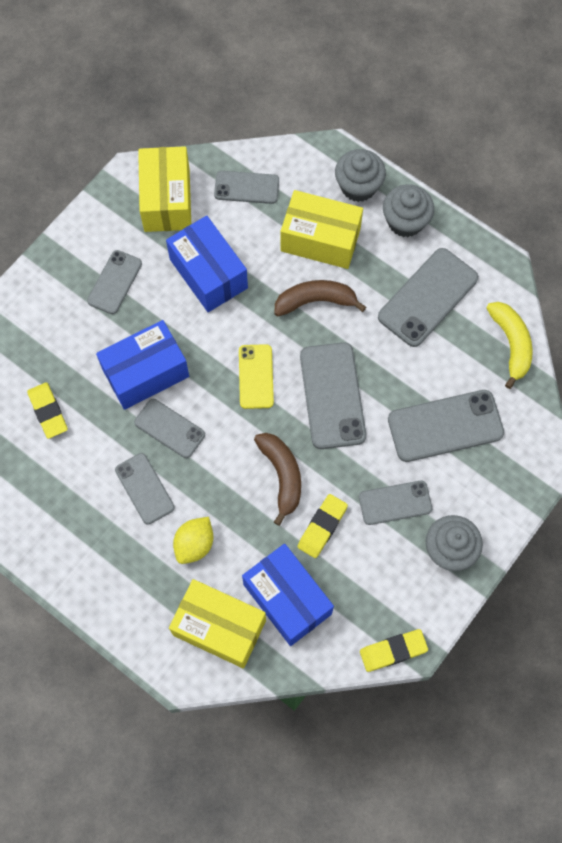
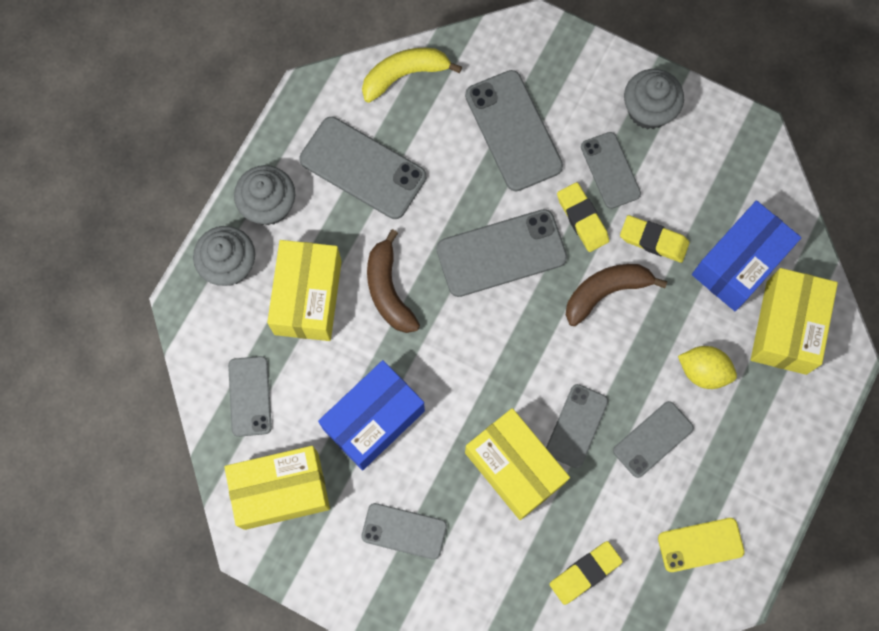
camera: 100 degrees left, 5 degrees up
(146, 373) = (514, 468): blue box -> yellow box
(256, 376) = (494, 341): yellow phone -> yellow phone (700, 545)
(393, 651) = (766, 151): yellow eraser -> yellow eraser (582, 219)

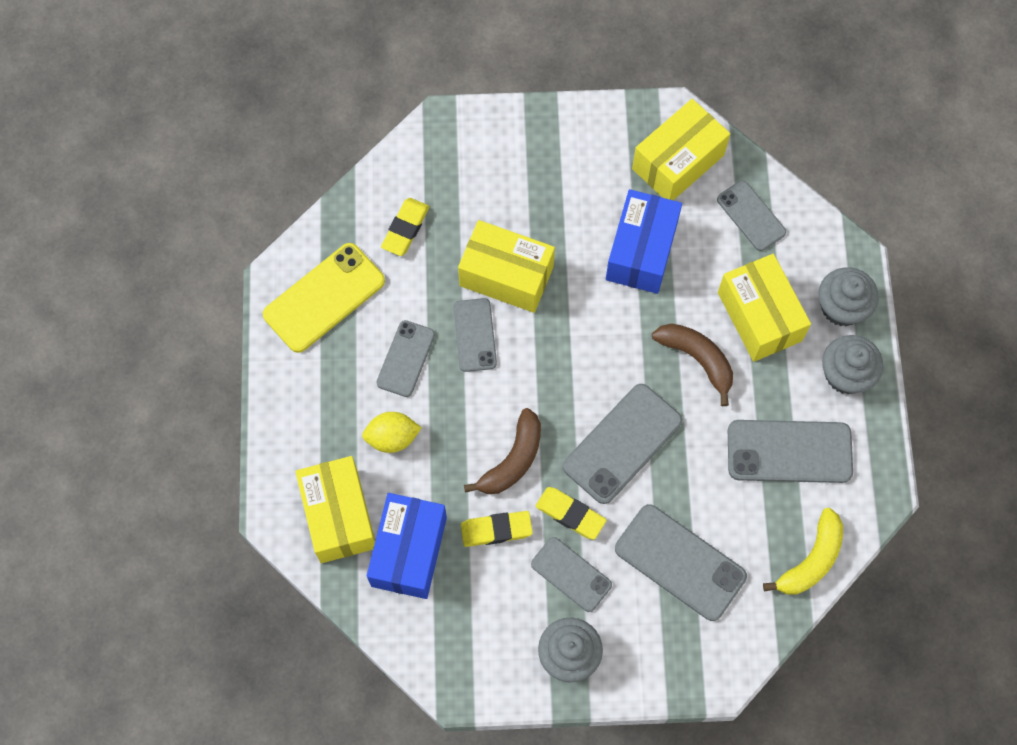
camera: 150 degrees right, 5 degrees down
(404, 531) = (564, 184): grey phone -> none
(700, 545) = (324, 298): yellow phone -> yellow phone, size x1.60

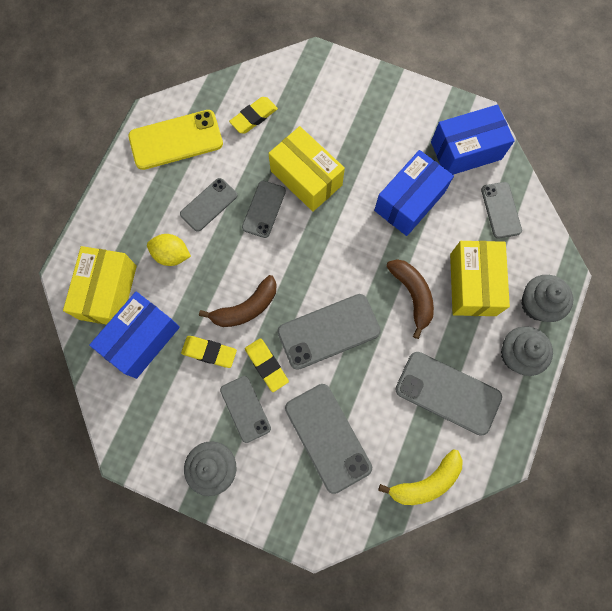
camera: 25 degrees right, 5 degrees up
(678, 162) = (466, 150): yellow box -> blue box

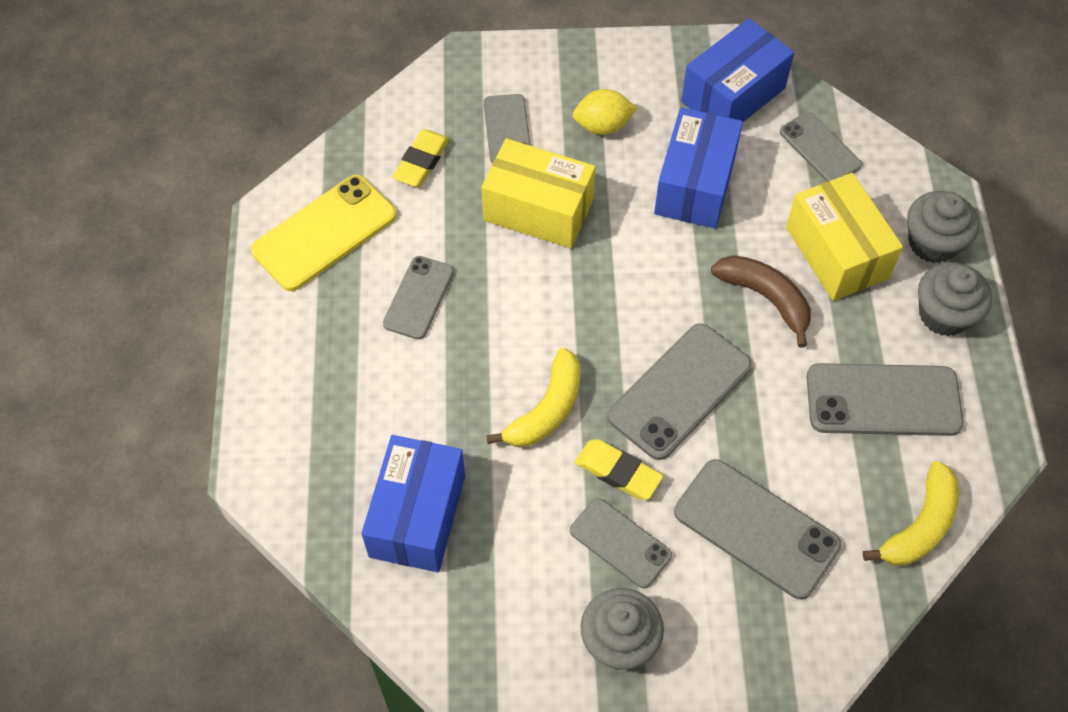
camera: 25 degrees left, 15 degrees down
(108, 292) = (331, 474): yellow box -> none
(171, 255) = (400, 385): yellow lemon -> yellow lemon (602, 126)
(209, 352) = (526, 490): yellow eraser -> none
(246, 308) = (547, 410): brown banana -> yellow banana
(264, 209) = (501, 272): grey phone -> grey phone (507, 129)

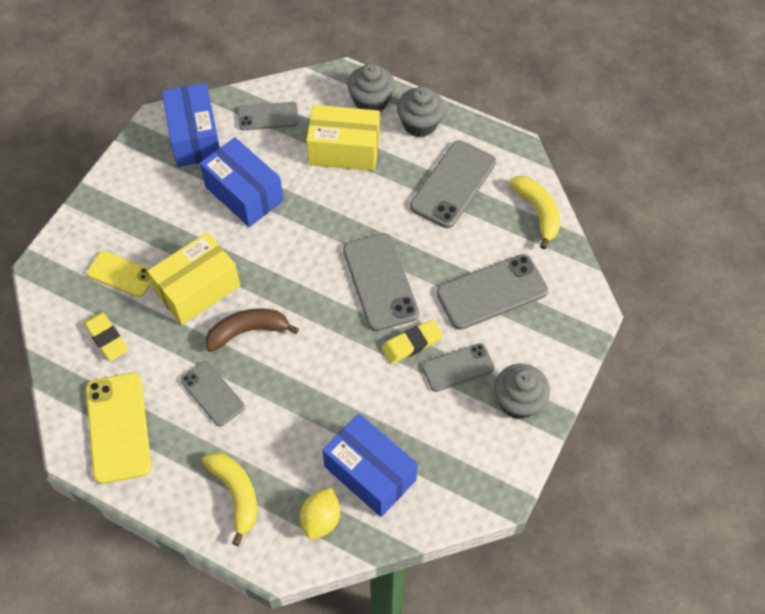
camera: 60 degrees left, 0 degrees up
(507, 129) = (121, 274): grey phone -> yellow phone
(547, 410) = (345, 360): yellow banana -> yellow banana (236, 494)
(602, 126) = (162, 219): yellow lemon -> yellow lemon (321, 519)
(766, 298) = (349, 202): brown banana -> brown banana (248, 331)

